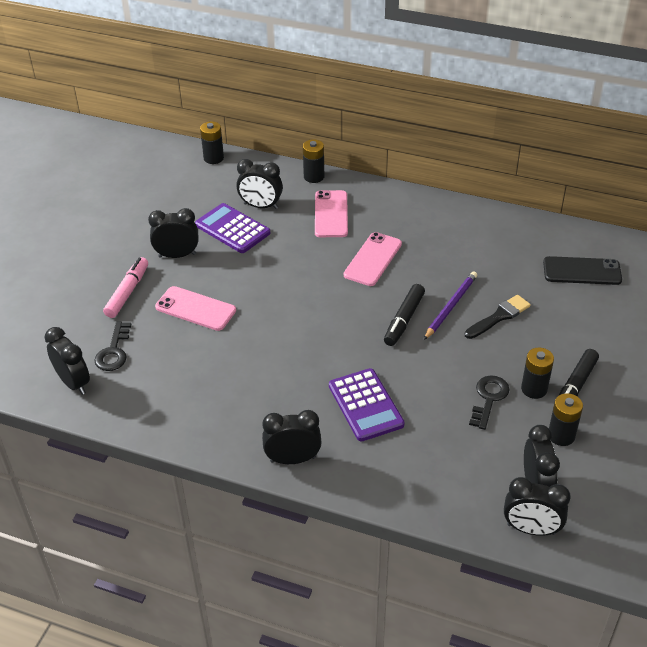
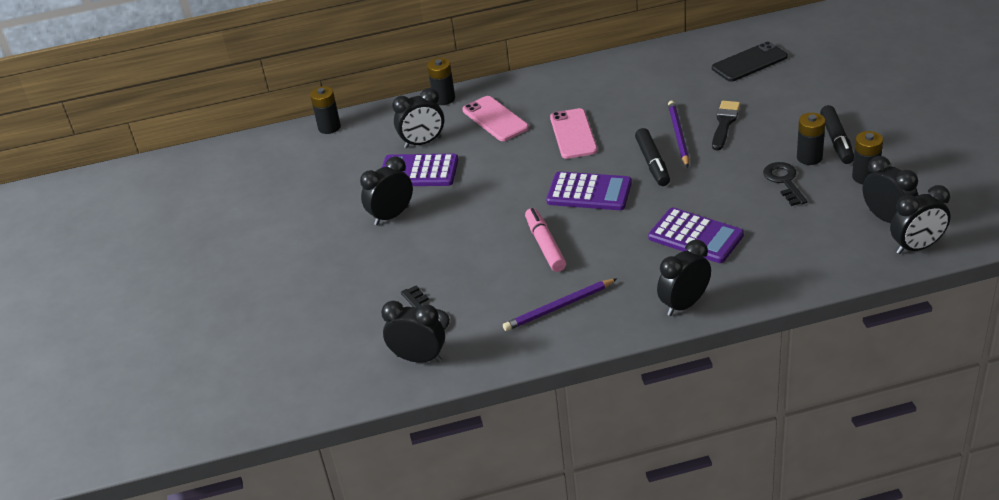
camera: 30 degrees left, 5 degrees down
(127, 292) = (380, 266): pink marker -> pink marker (545, 245)
(195, 309) = (462, 246): pink phone -> none
(204, 402) = (559, 307): none -> purple pencil
(330, 317) = (589, 192): none -> purple calculator

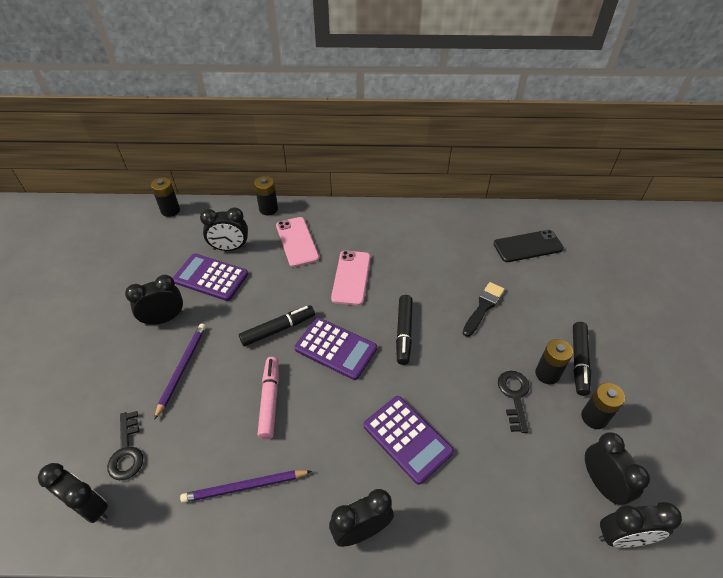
camera: 10 degrees right, 10 degrees up
(520, 193) = (278, 329): none -> black marker
(678, 135) = (438, 308): purple pencil -> purple pencil (182, 369)

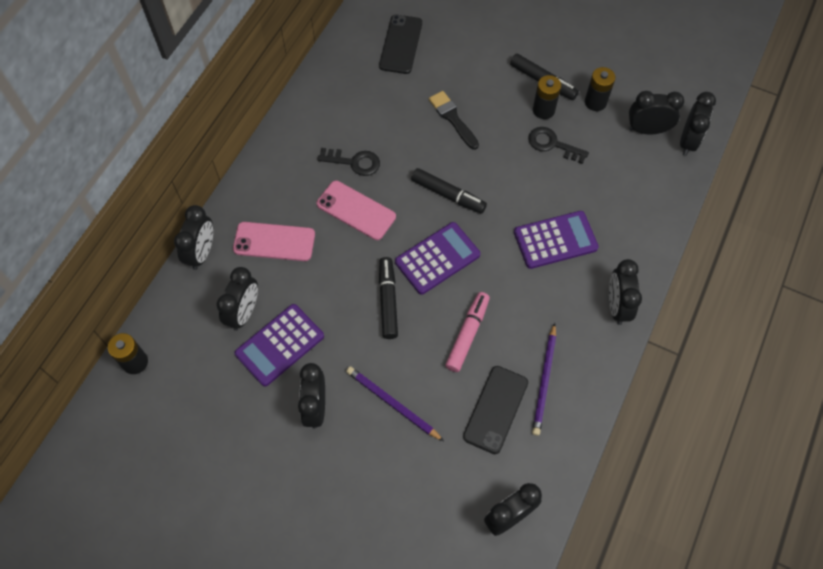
camera: 65 degrees left, 15 degrees up
(127, 451) = (465, 474): black key -> black key (354, 162)
(200, 453) = (495, 409): none -> black phone
(268, 209) = (202, 253): black battery -> black clock
(270, 400) = (467, 334): pink marker -> pink marker turned 90 degrees clockwise

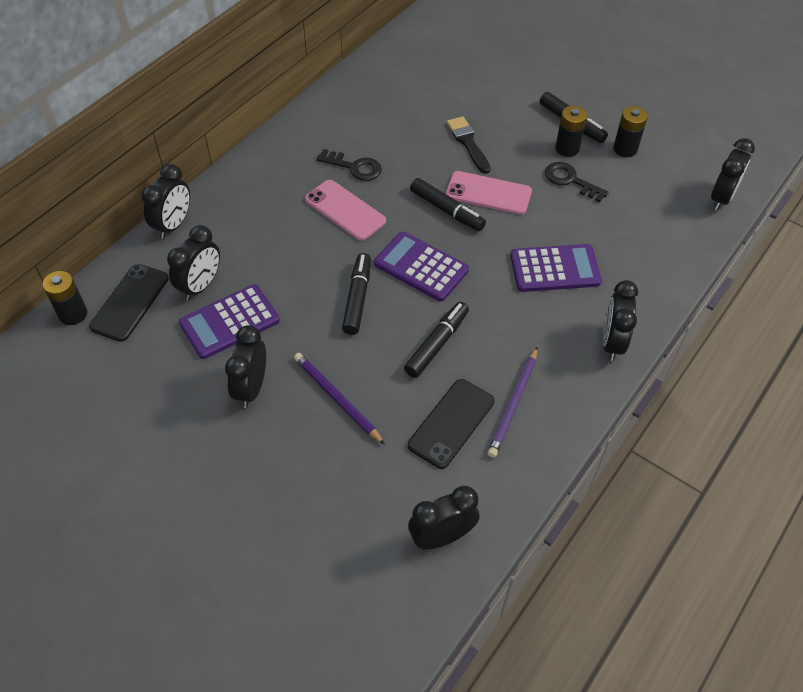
camera: 10 degrees right, 10 degrees down
(274, 242) = (251, 226): pink phone -> pink phone (488, 193)
(401, 44) = (429, 72): black phone -> black phone (130, 302)
(437, 258) = (421, 267): purple calculator -> purple calculator turned 120 degrees counterclockwise
(467, 334) = (437, 344): pink marker -> black marker
(647, 130) = (677, 181): black clock -> none

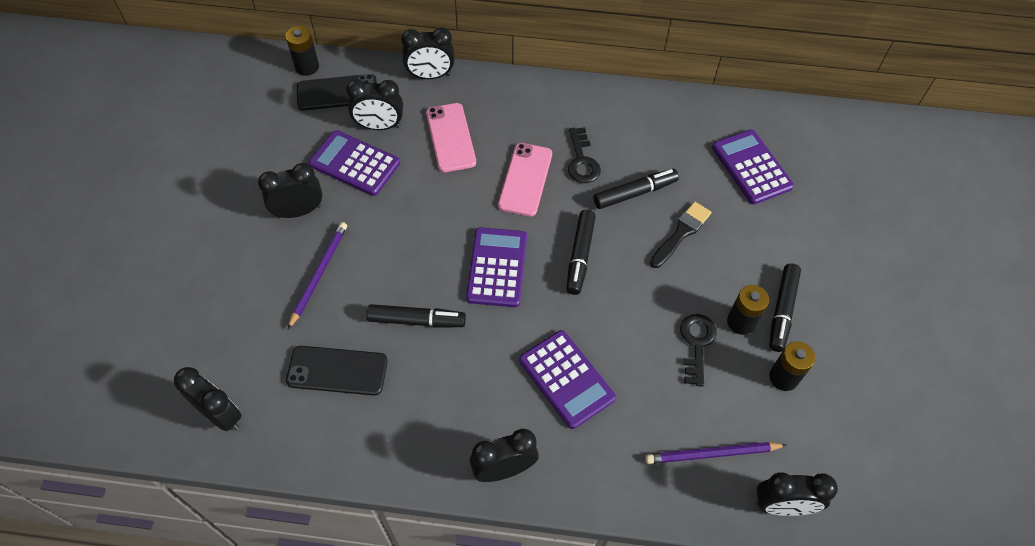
camera: 60 degrees right, 5 degrees up
(357, 298) = (431, 237): black marker -> black marker (635, 193)
(437, 77) = (751, 167): none -> purple calculator
(488, 193) = (626, 280): pink phone -> pink phone (450, 137)
(513, 404) = (384, 412): purple pencil -> purple pencil (712, 454)

